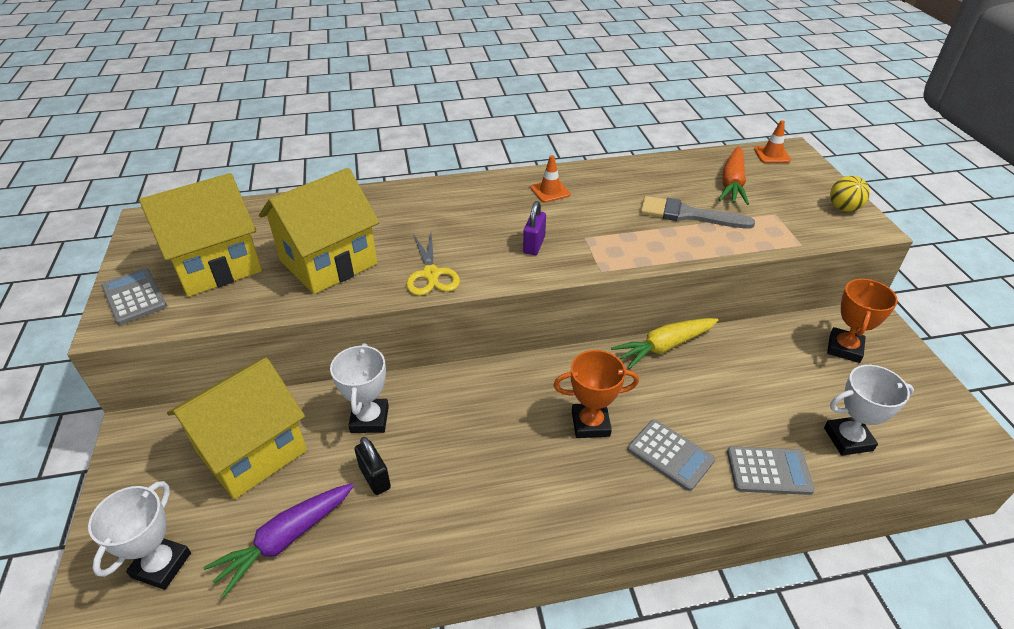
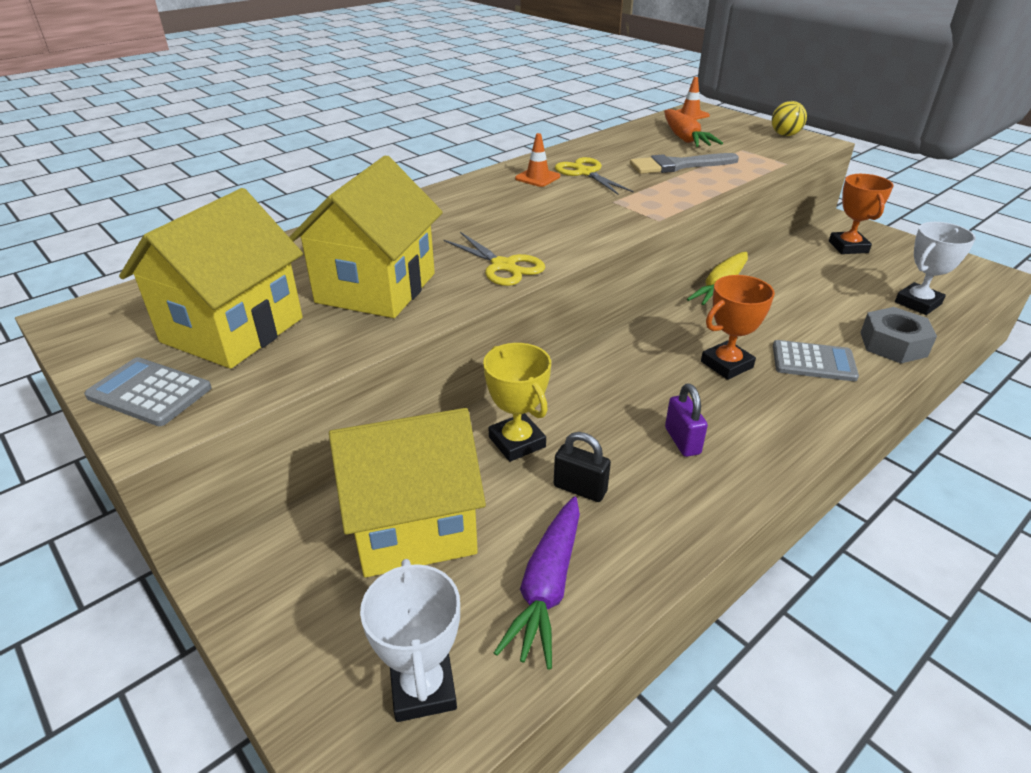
camera: 30 degrees left, 5 degrees down
(252, 451) = (413, 525): yellow house -> yellow house turned 60 degrees clockwise
(369, 419) = (517, 442): white trophy -> yellow trophy
(534, 245) = (574, 218): purple padlock -> purple padlock (682, 441)
(595, 198) = (586, 173): none -> yellow scissors
(769, 471) = (893, 344): grey calculator -> grey nut

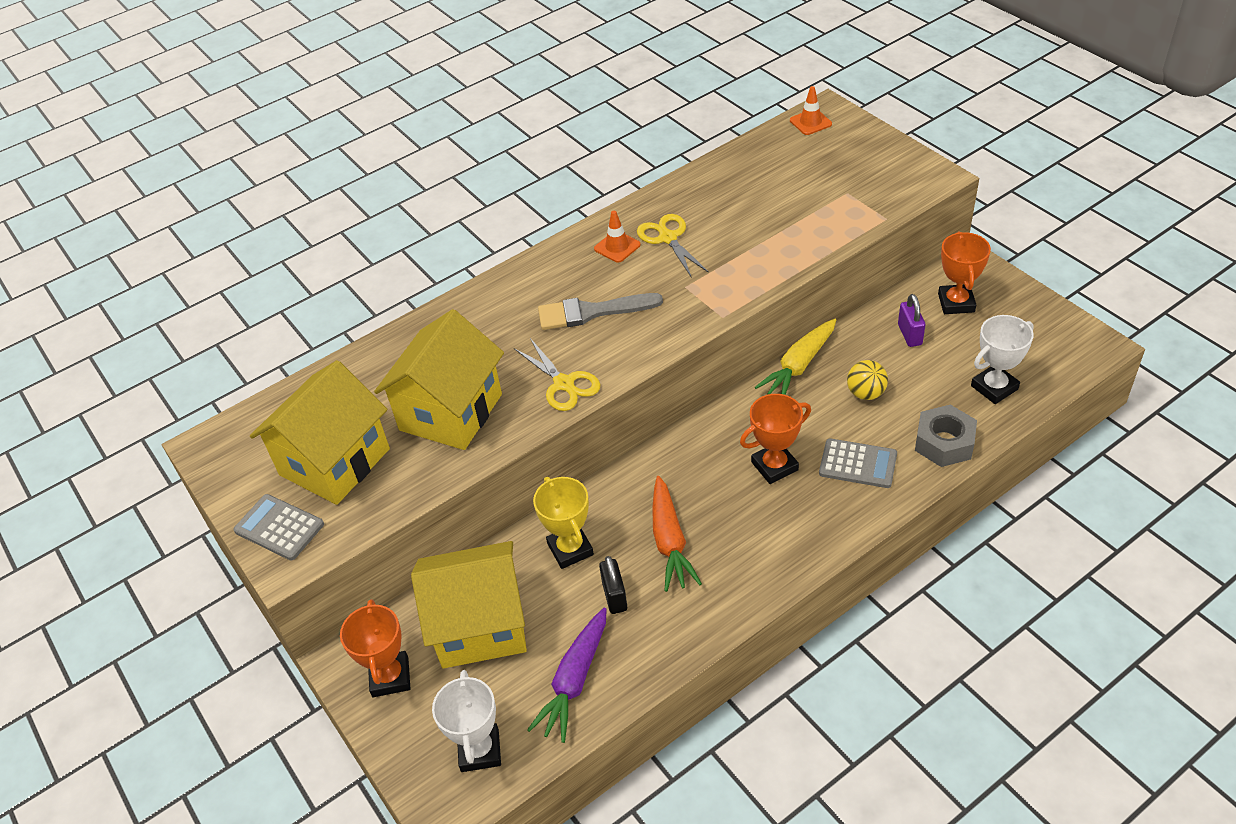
camera: 10 degrees right, 10 degrees up
(291, 591) = (390, 677): none -> orange trophy
(580, 489) = (614, 596): black padlock -> black padlock turned 45 degrees clockwise
(678, 165) = (767, 224): grey brush -> grey brush (592, 312)
(682, 441) = (710, 551): purple padlock -> purple padlock (909, 335)
(685, 138) = (790, 172): orange carrot -> orange carrot (670, 541)
(785, 135) = (905, 163): yellow ball -> yellow ball (865, 393)

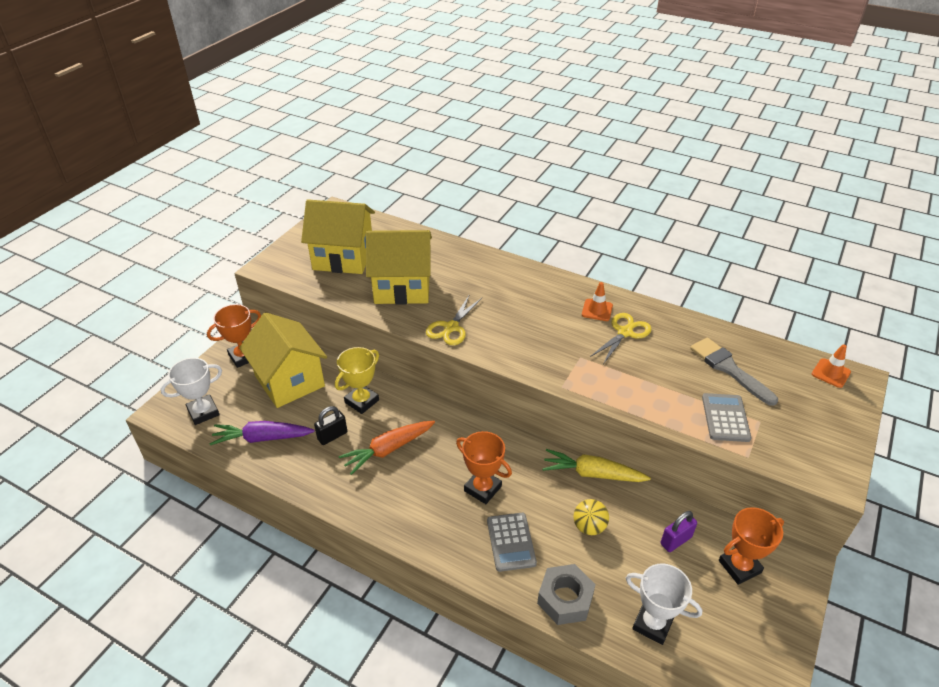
camera: 60 degrees right, 5 degrees down
(279, 528) = (289, 256): grey calculator -> grey calculator (725, 418)
(592, 312) = (524, 319): grey brush -> grey brush (728, 369)

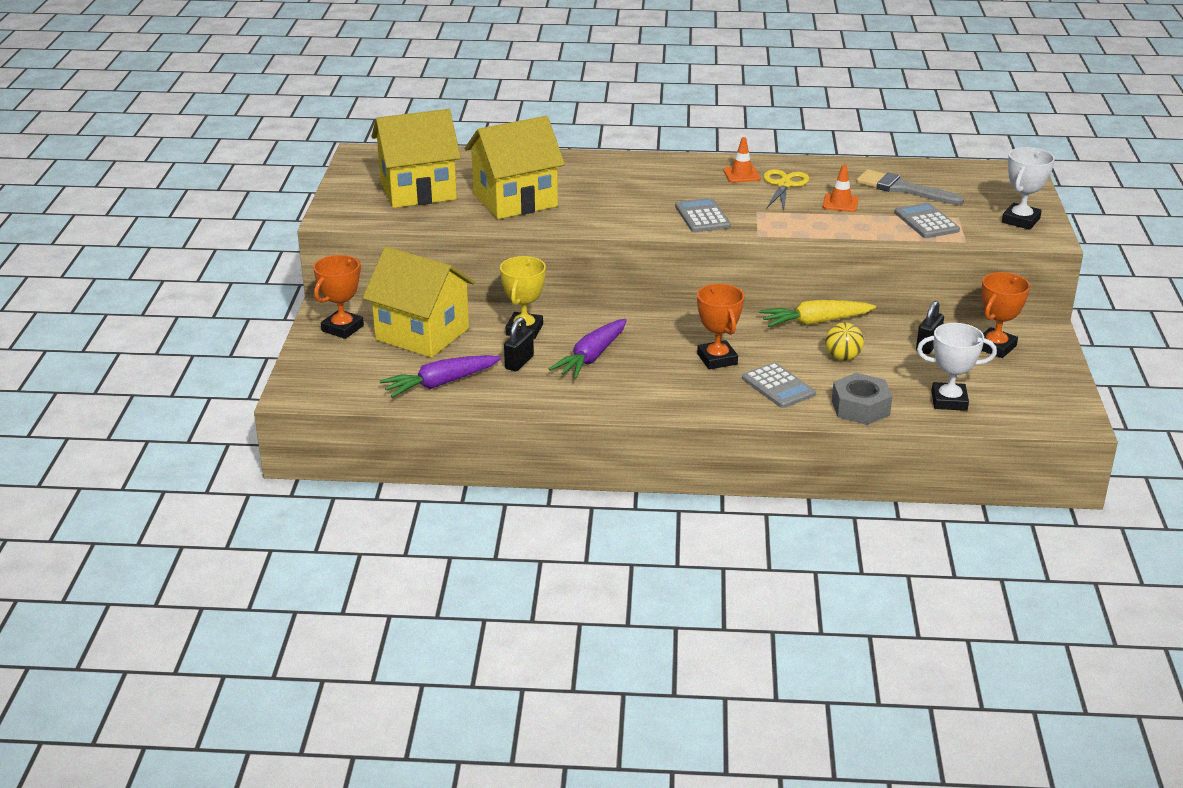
camera: 25 degrees left, 10 degrees down
(203, 412) = (346, 382): white trophy -> white trophy (1020, 220)
(388, 450) = (591, 357): orange carrot -> purple carrot
(451, 327) = (602, 219): yellow scissors -> none
(482, 488) = (717, 359): orange trophy -> orange trophy turned 60 degrees clockwise
(531, 349) = (702, 216): none -> grey calculator
(675, 540) = (928, 345): purple padlock -> black padlock
(831, 373) = (995, 172): orange traffic cone -> orange traffic cone (840, 203)

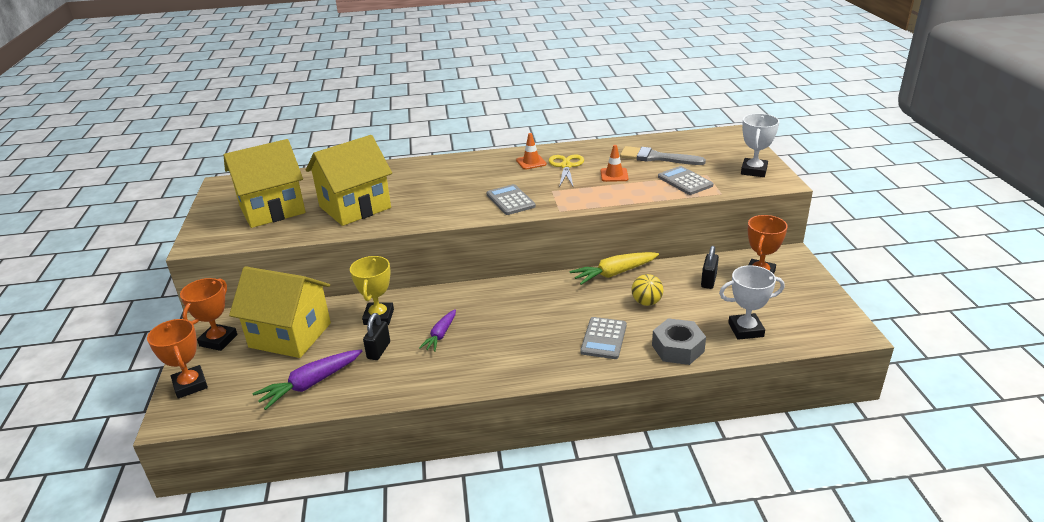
camera: 10 degrees left, 0 degrees up
(591, 357) = (440, 335): purple carrot -> purple carrot, size x0.64
(717, 359) = (546, 320): orange trophy -> orange trophy (190, 385)
(778, 386) = (603, 338): grey calculator -> grey calculator turned 60 degrees clockwise

